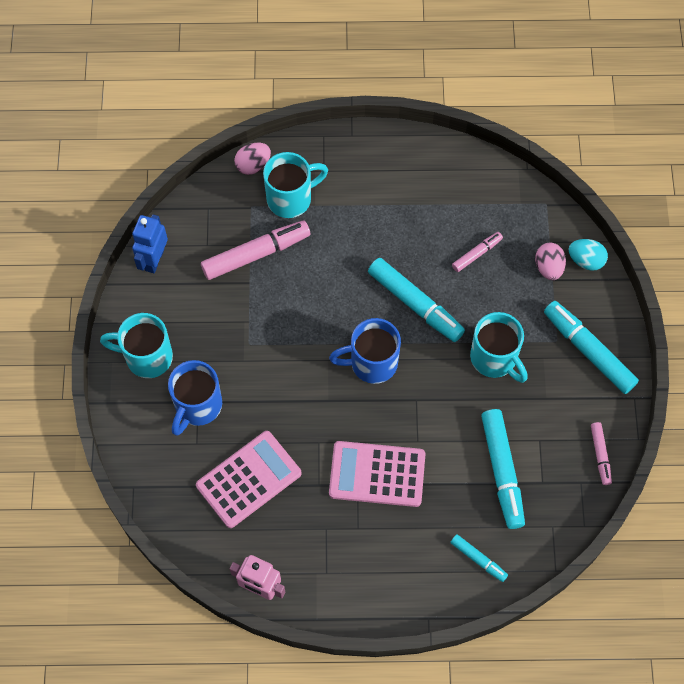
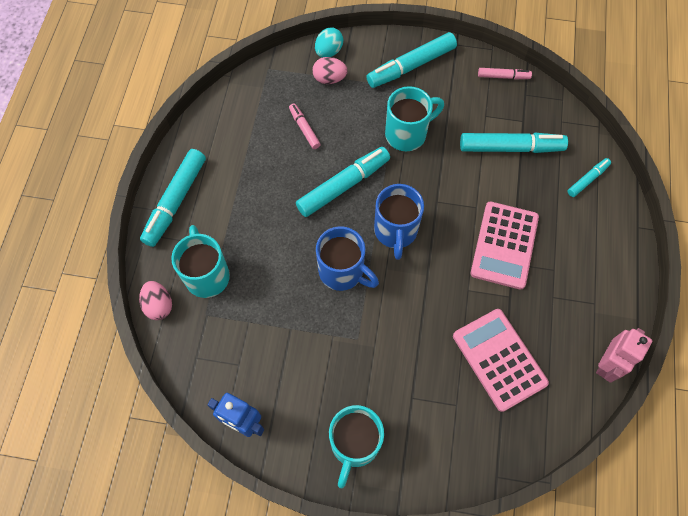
camera: 80 degrees left, 0 degrees up
(197, 406) = (416, 398): blue mug -> blue mug (342, 272)
(256, 254) = (260, 317): pink marker -> none
(364, 153) = (176, 201): none -> turquoise marker

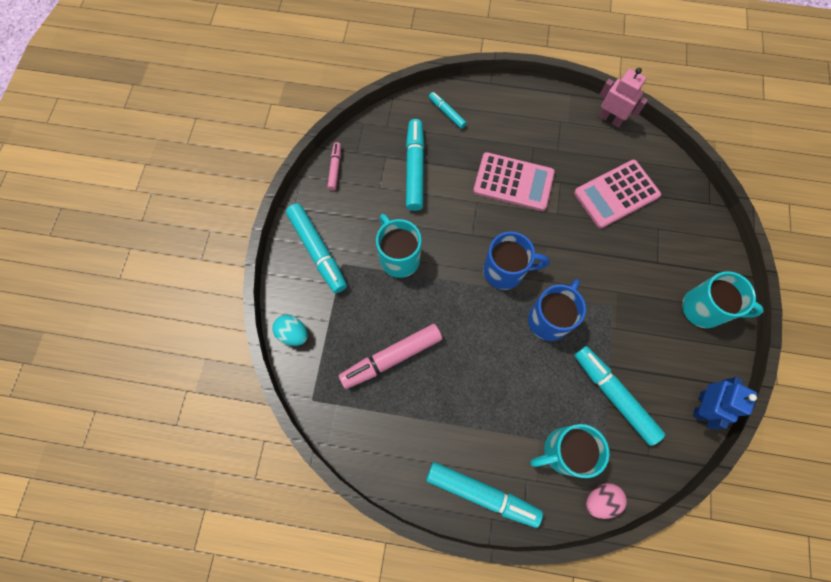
camera: 90 degrees left, 5 degrees up
(304, 129) = (392, 358): pink marker -> pink marker, size x1.89
(329, 79) = (329, 332): pink egg -> none
(343, 186) = (458, 318): turquoise marker -> turquoise marker (614, 396)

